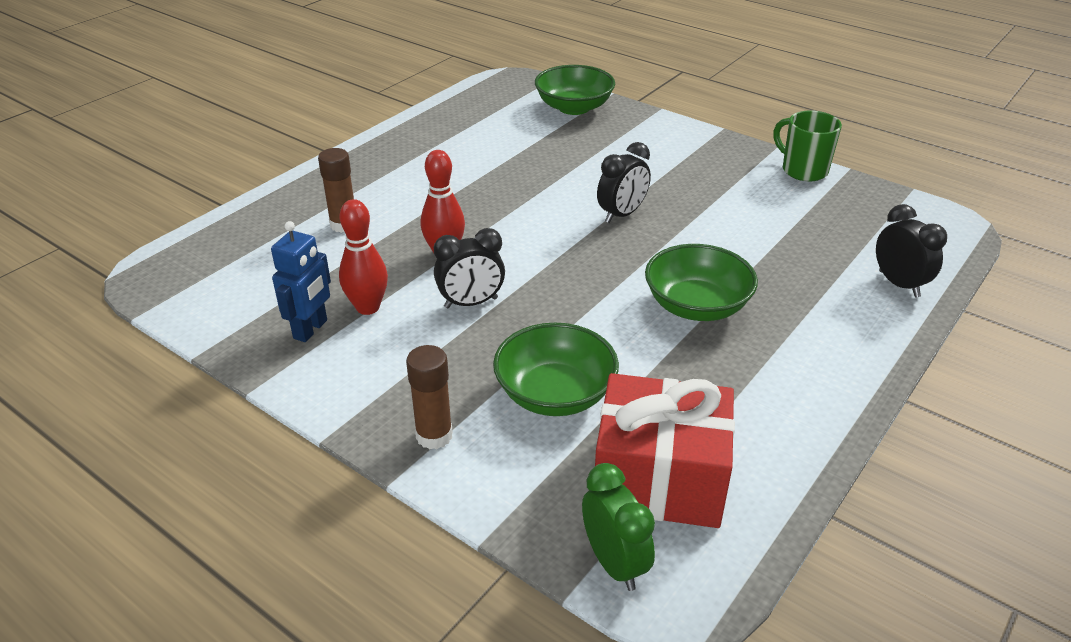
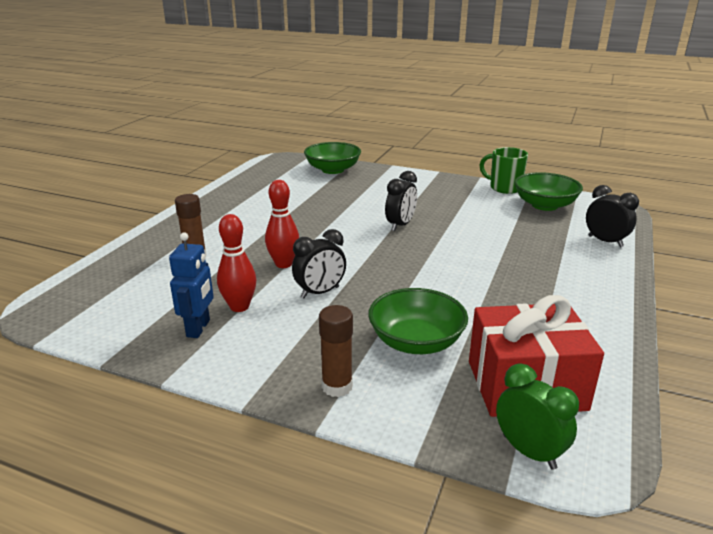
camera: 15 degrees left, 10 degrees down
(696, 306) = (484, 271): green bowl -> green bowl (544, 205)

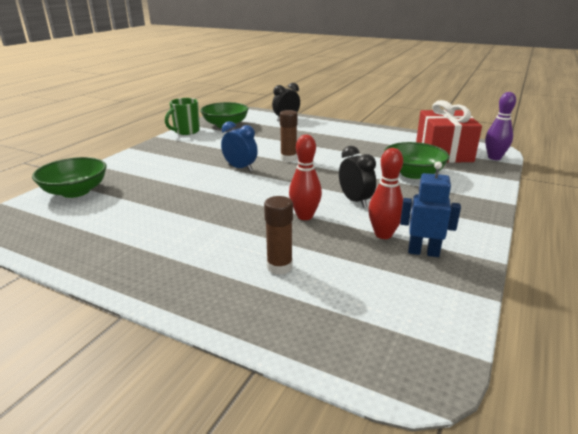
camera: 85 degrees left, 0 degrees up
(337, 386) = (471, 197): brown glue stick -> brown glue stick (288, 158)
(400, 225) = (240, 168): black clock -> blue clock
(529, 452) = (494, 157): green clock -> purple bowling pin

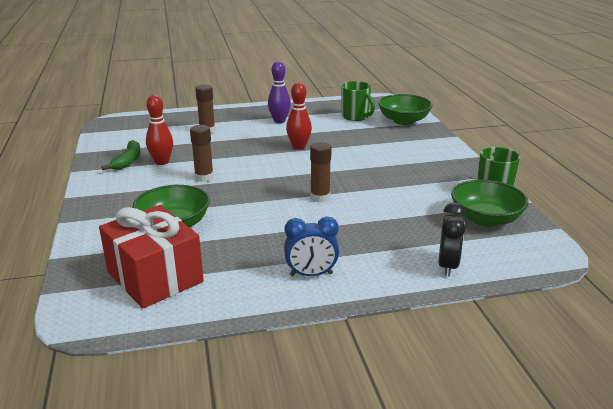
camera: 140 degrees right, 0 degrees up
(94, 214) = (355, 117): none -> green mug
(240, 168) = (341, 172): blue clock -> blue clock (311, 274)
(305, 216) = (228, 155): red bowling pin -> red bowling pin (299, 147)
(355, 201) = (204, 177): black clock -> brown glue stick
(423, 252) = (128, 161): blue robot -> green banana
(494, 157) = (79, 294): purple bowling pin -> purple bowling pin (279, 121)

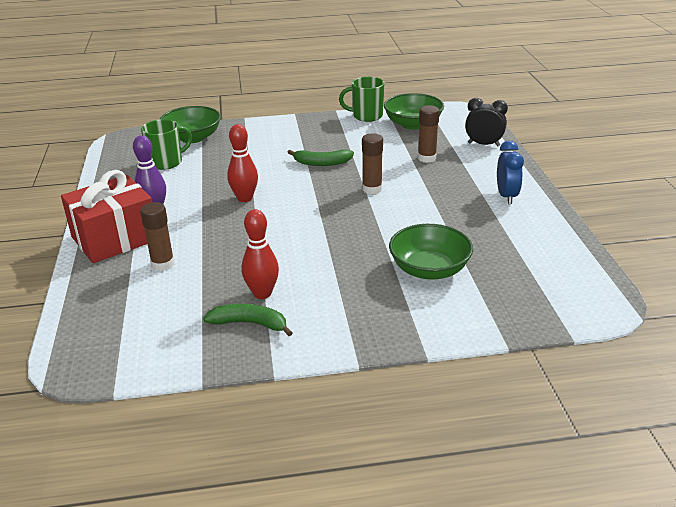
camera: 85 degrees left, 5 degrees up
(155, 277) = (528, 272): red gift -> red gift (115, 238)
(204, 177) = (315, 257): brown glue stick -> brown glue stick (427, 158)
(369, 173) = (322, 163): none -> green banana

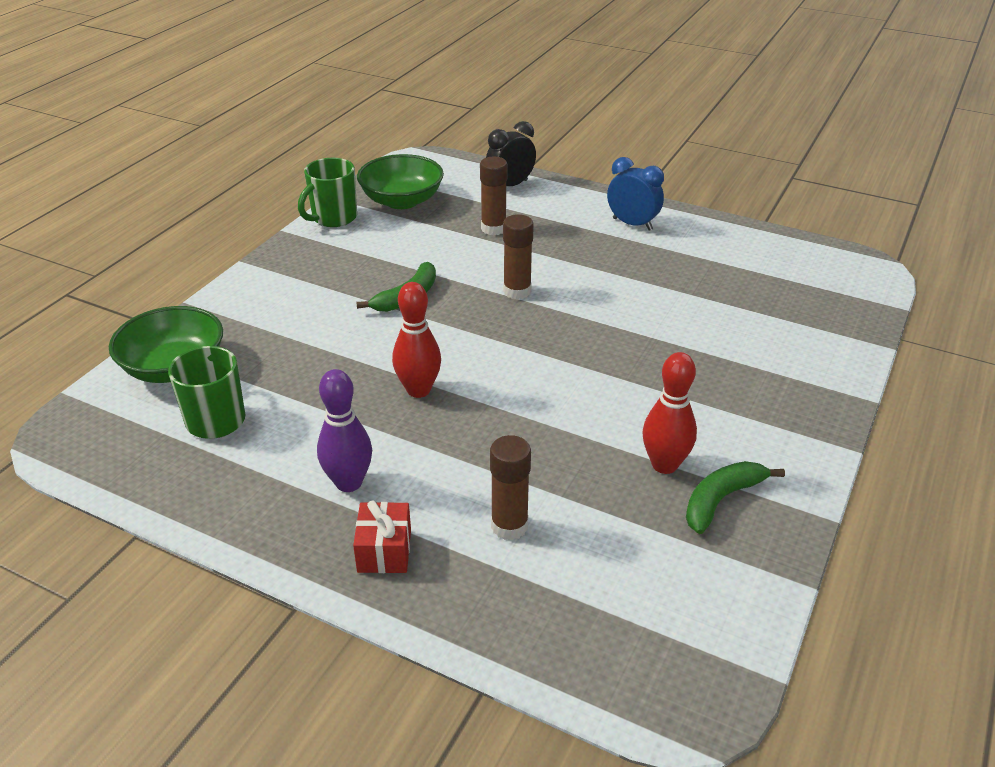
camera: 55 degrees left, 5 degrees up
(115, 238) = (384, 551): red gift -> red gift, size x0.47
(429, 269) = (724, 330): green bowl -> none

